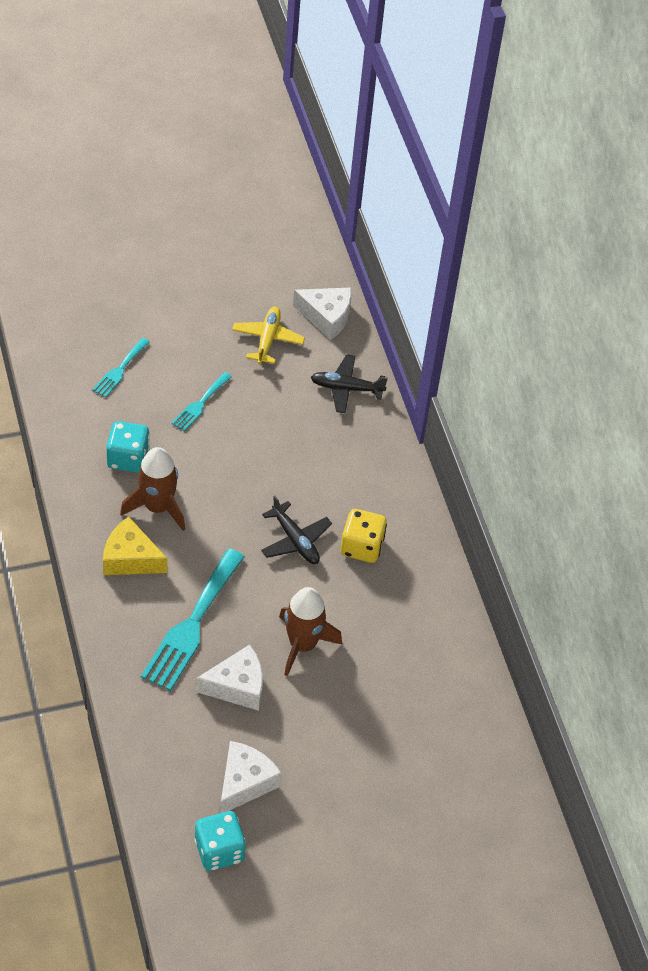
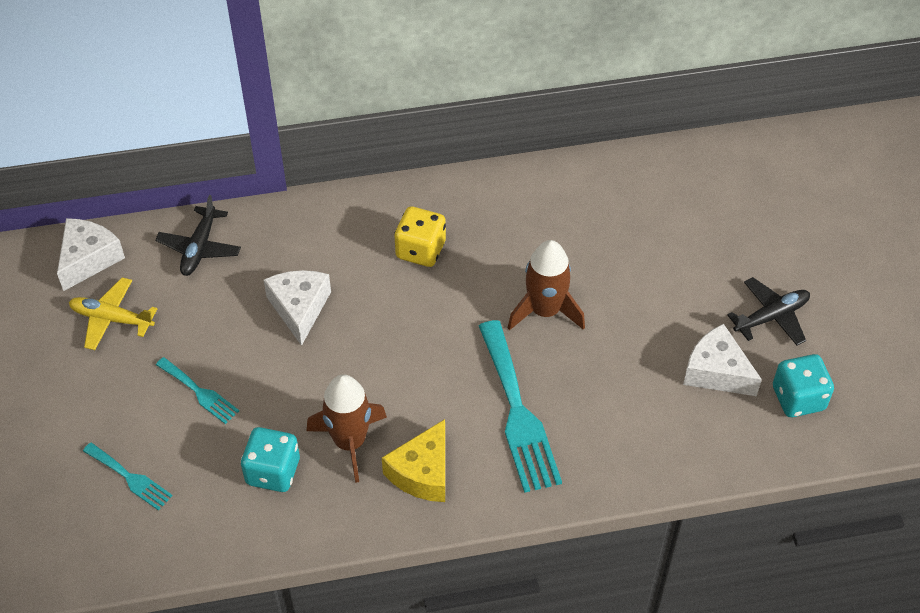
camera: 80 degrees left, 0 degrees up
(192, 625) = (518, 413): turquoise fork -> turquoise fork turned 45 degrees clockwise
(237, 686) = (598, 373): white cheese -> white cheese (299, 308)
(295, 540) = (408, 309): black plane -> black plane (771, 317)

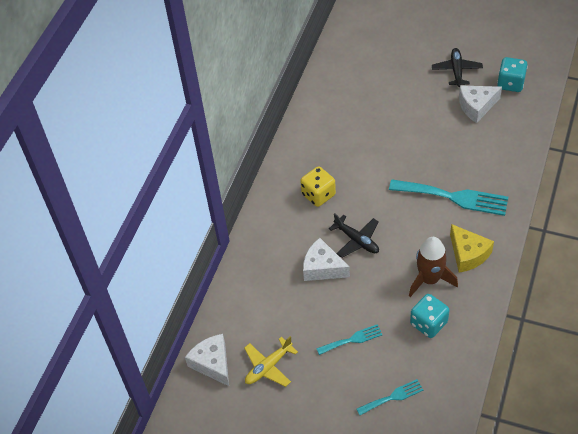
camera: 55 degrees left, 0 degrees up
(199, 248) = (244, 301): black plane -> black plane (357, 240)
(545, 311) = (395, 158): brown rocket -> none

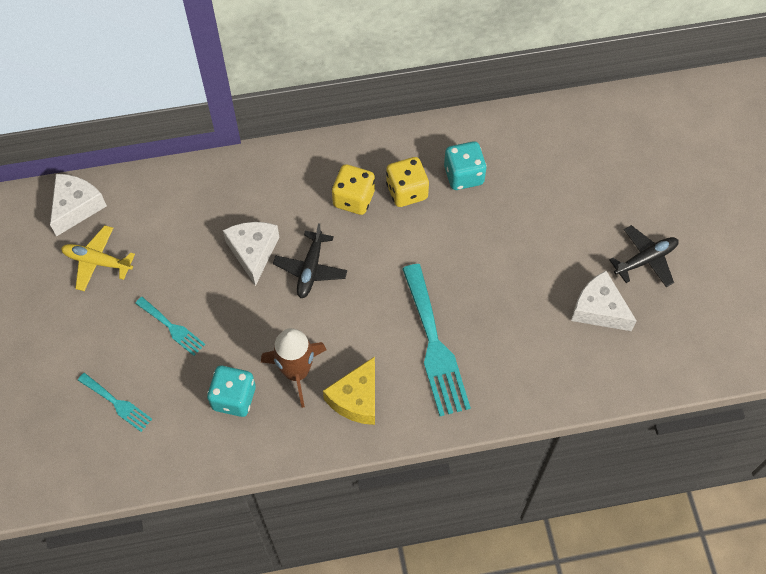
camera: 55 degrees right, 10 degrees up
(332, 164) = (407, 191): none -> yellow dice
(510, 83) = (665, 333): turquoise dice -> turquoise dice (463, 175)

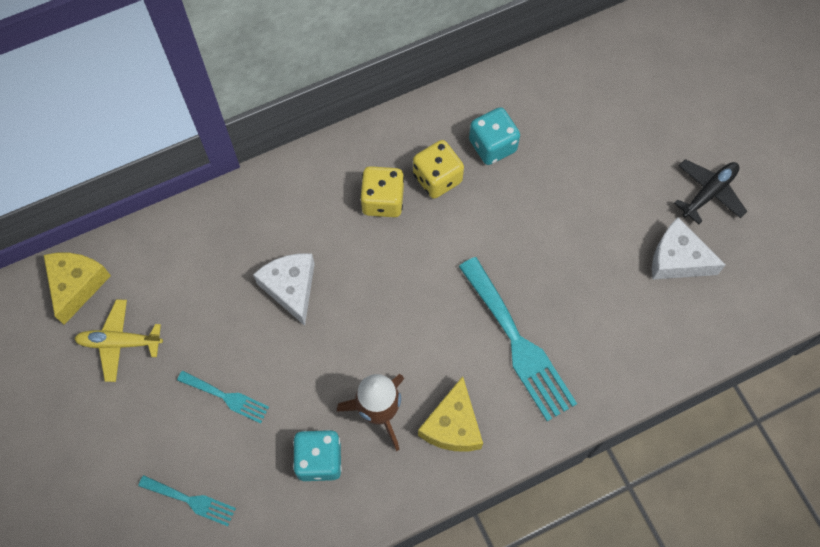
camera: 15 degrees left, 5 degrees up
(76, 207) = (77, 285): white cheese -> yellow cheese
(310, 269) = (360, 292): black plane -> none

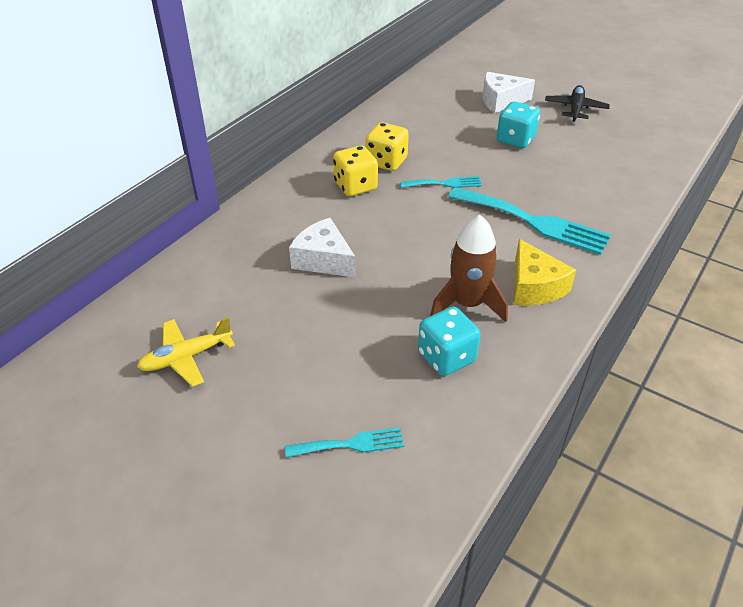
camera: 30 degrees left, 25 degrees down
(77, 285) = (112, 335): yellow cheese -> none
(227, 397) = (324, 352): turquoise fork -> turquoise fork (445, 183)
(492, 146) = (411, 134): turquoise dice -> turquoise dice (515, 140)
(677, 259) = (591, 143): white cheese -> white cheese (501, 101)

